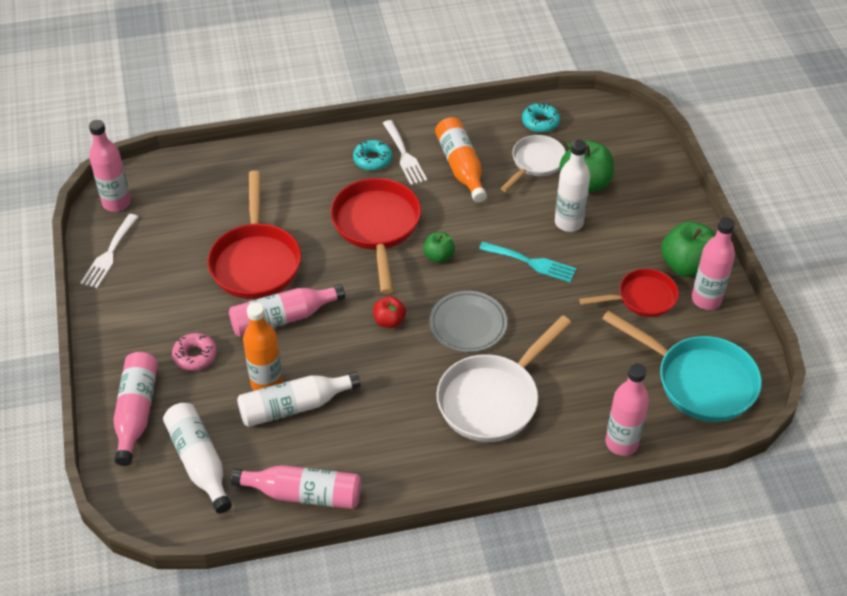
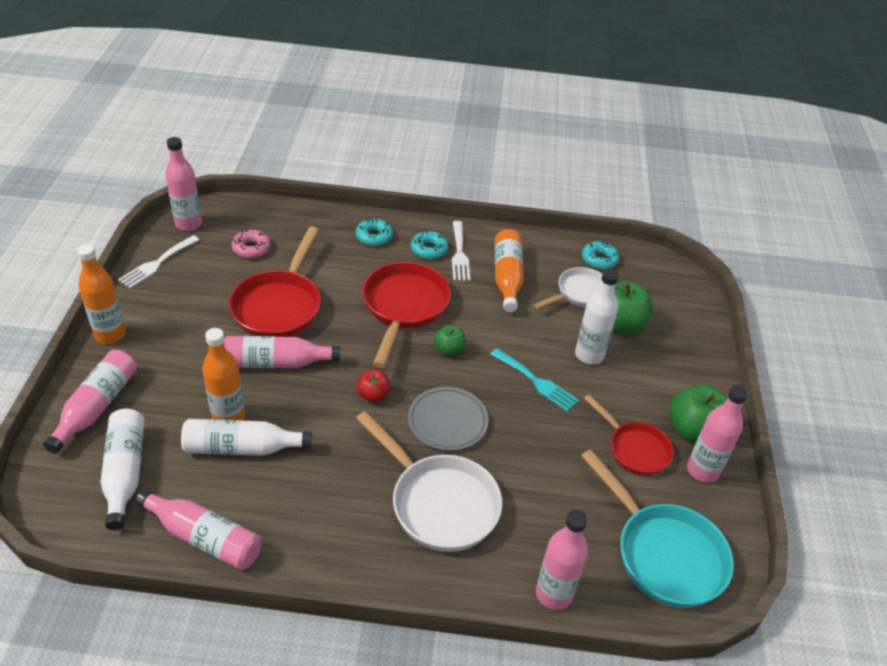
camera: 15 degrees right, 5 degrees down
(106, 340) = (110, 335): none -> orange bottle
(195, 356) = (179, 372): pink donut -> pink donut (251, 248)
(312, 162) = (374, 237): none -> turquoise donut
(493, 399) = (439, 503): white pan -> white pan turned 105 degrees counterclockwise
(642, 298) = (634, 449): red pan -> red pan turned 45 degrees clockwise

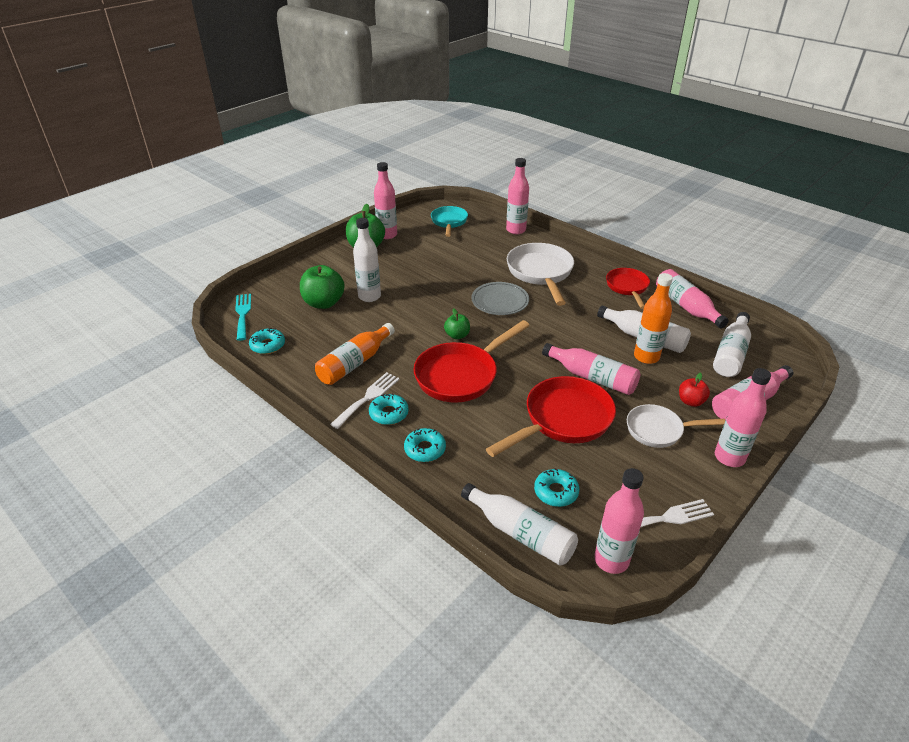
camera: 140 degrees left, 5 degrees down
(110, 335) = (729, 457): orange bottle -> pink bottle
(251, 248) = (556, 492): pink donut -> turquoise donut
(260, 215) = (521, 533): none -> white bottle
(373, 395) = (535, 331): red apple -> red apple (690, 401)
(536, 381) = (421, 297): turquoise fork -> turquoise fork (243, 314)
(579, 293) = (319, 330): white pan -> white pan (658, 430)
(634, 449) = (408, 253): red pan -> red pan (627, 288)
(663, 553) = (449, 222): turquoise pan -> turquoise pan, size x0.62

